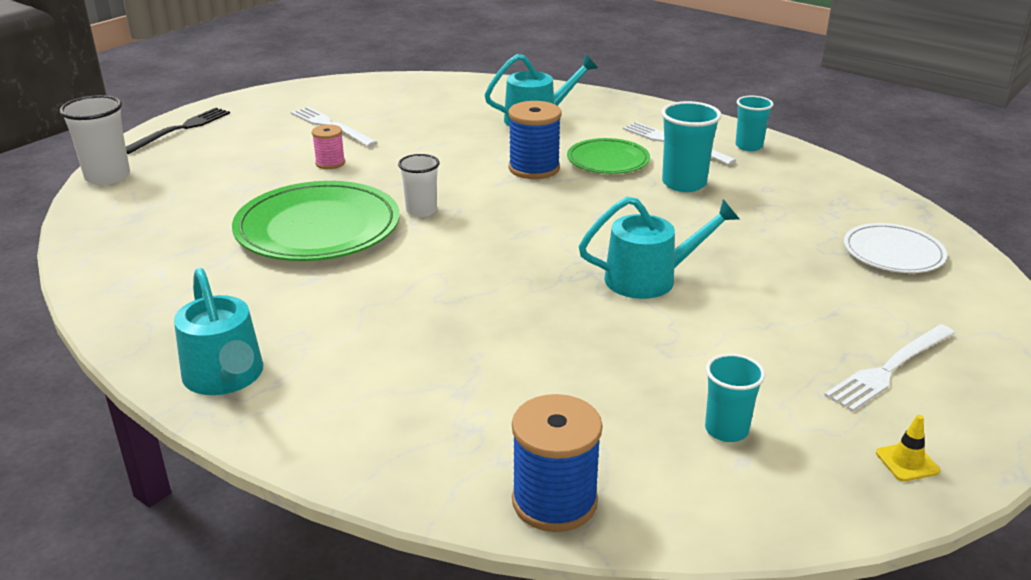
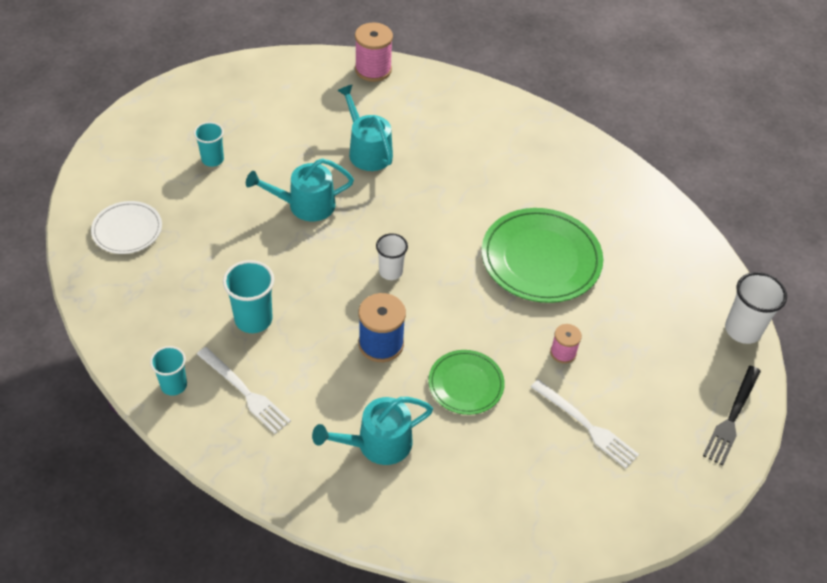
camera: 175 degrees right, 20 degrees up
(225, 377) = (544, 133): turquoise watering can -> turquoise watering can (367, 151)
(421, 211) = (469, 281): white cup -> white cup (390, 271)
(554, 501) = (373, 69): blue spool -> pink spool
(608, 160) = (313, 358): green plate -> green plate (466, 384)
(726, 430) = (288, 101): turquoise cup -> turquoise cup (212, 159)
(889, 369) = (187, 134): white fork -> none
(907, 462) = (209, 84): yellow traffic cone -> none

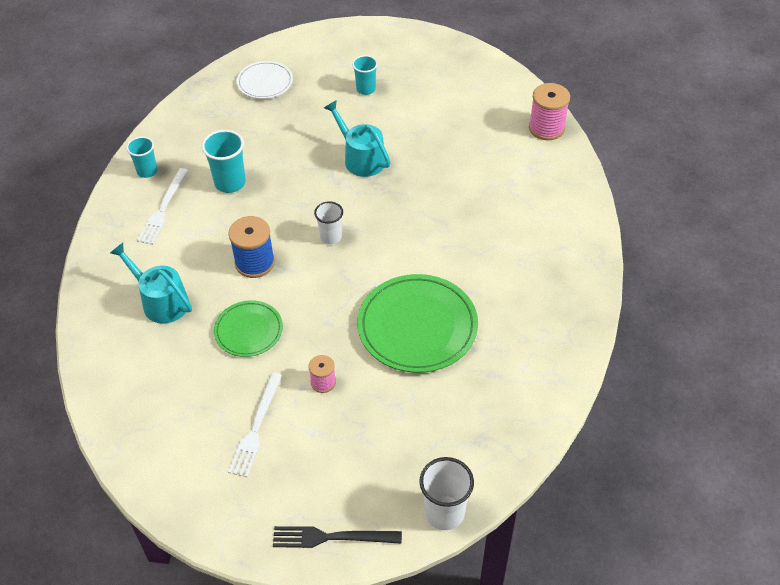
camera: 65 degrees right, 0 degrees up
(367, 151) = (449, 166): turquoise watering can -> none

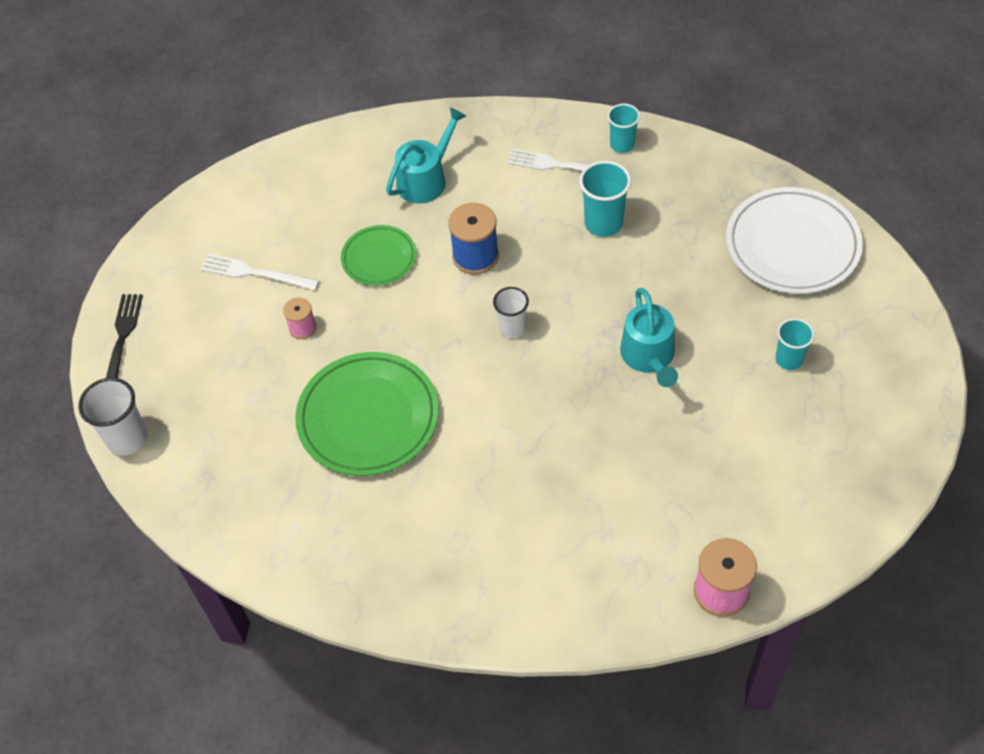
camera: 95 degrees right, 5 degrees up
(265, 82) = (792, 245): white plate -> white plate, size x1.75
(361, 158) = (649, 356): turquoise watering can -> turquoise watering can turned 120 degrees clockwise

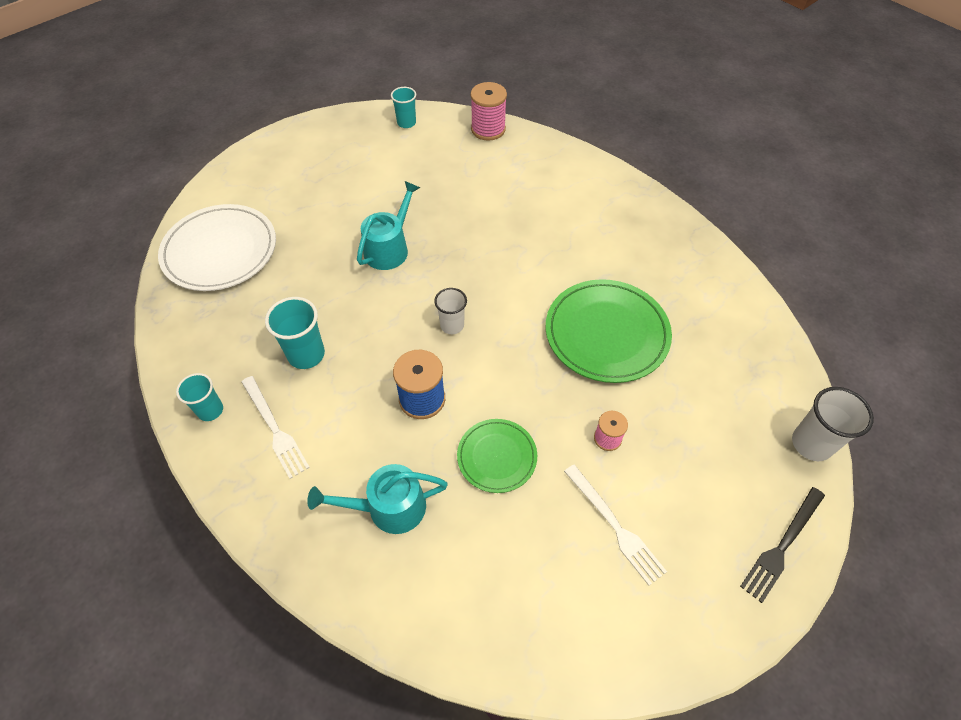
camera: 145 degrees left, 0 degrees up
(789, 359) = (317, 195): turquoise cup -> turquoise cup (406, 123)

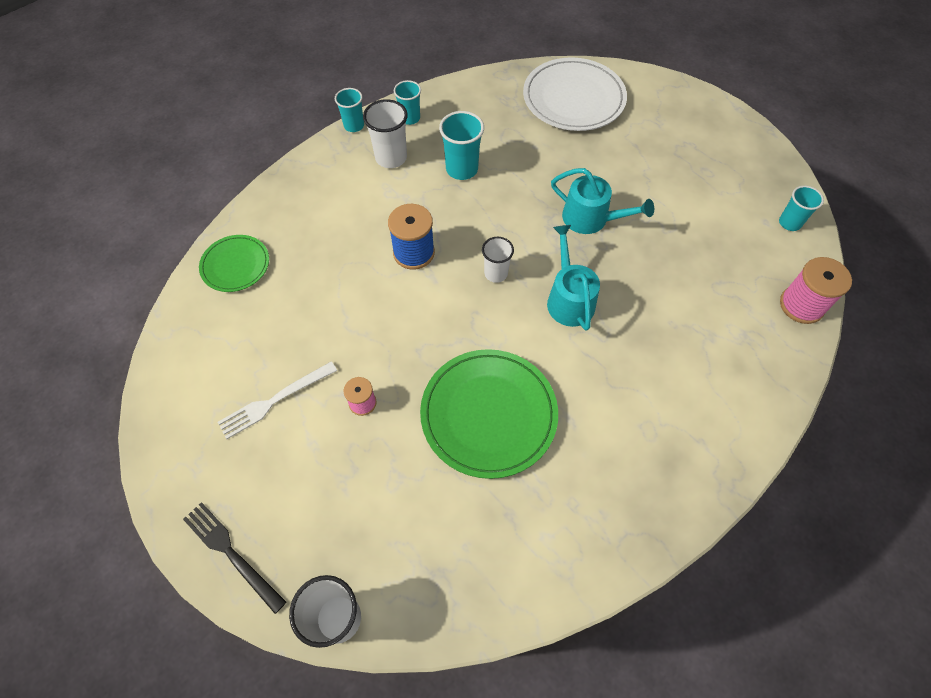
camera: 90 degrees right, 5 degrees up
(207, 476) = (354, 126): none -> turquoise cup
(275, 429) = (391, 158): white fork -> white cup
(389, 508) = (315, 235): turquoise watering can -> turquoise watering can (569, 299)
(497, 457) = (352, 309): green plate -> green plate (235, 265)

